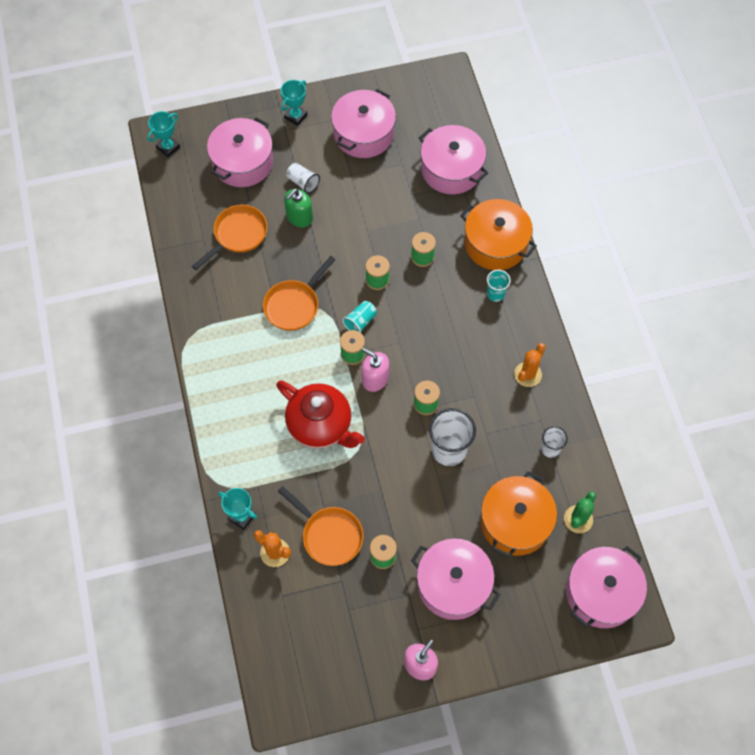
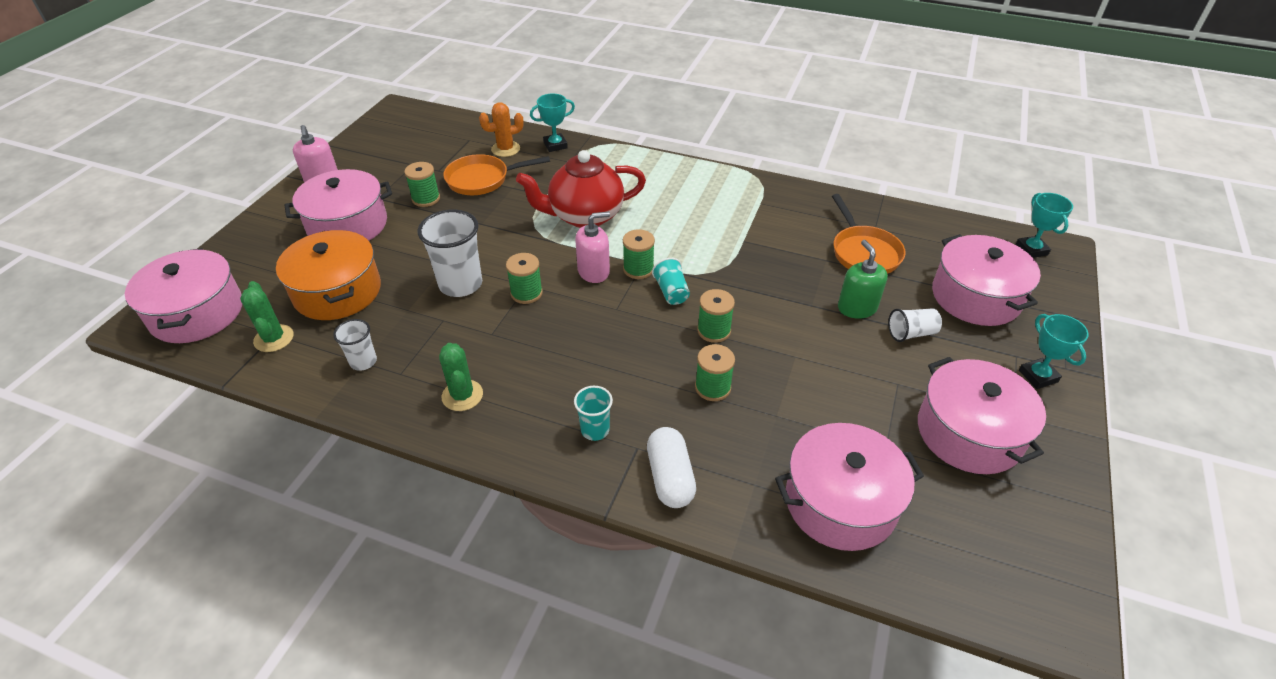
camera: 125 degrees right, 20 degrees down
(294, 305) = (736, 254): orange pan -> none
(495, 244) = (670, 477): orange pot -> white capsule
(528, 374) = (462, 395): orange cactus -> green cactus

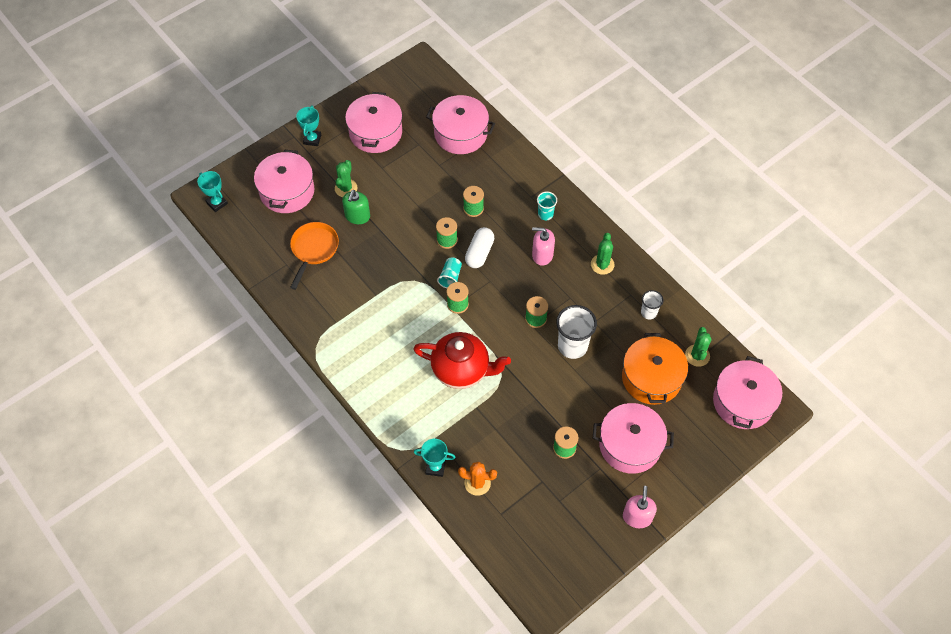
camera: 150 degrees left, 15 degrees up
(482, 179) = (513, 450): orange pan -> none
(593, 271) = (486, 316): pink soap dispenser -> pink soap dispenser (542, 255)
(670, 477) = (525, 176): white capsule -> white capsule (479, 253)
(911, 333) = (346, 188): white cup -> green cactus
(1031, 250) = (217, 203): turquoise trophy -> turquoise trophy turned 60 degrees counterclockwise

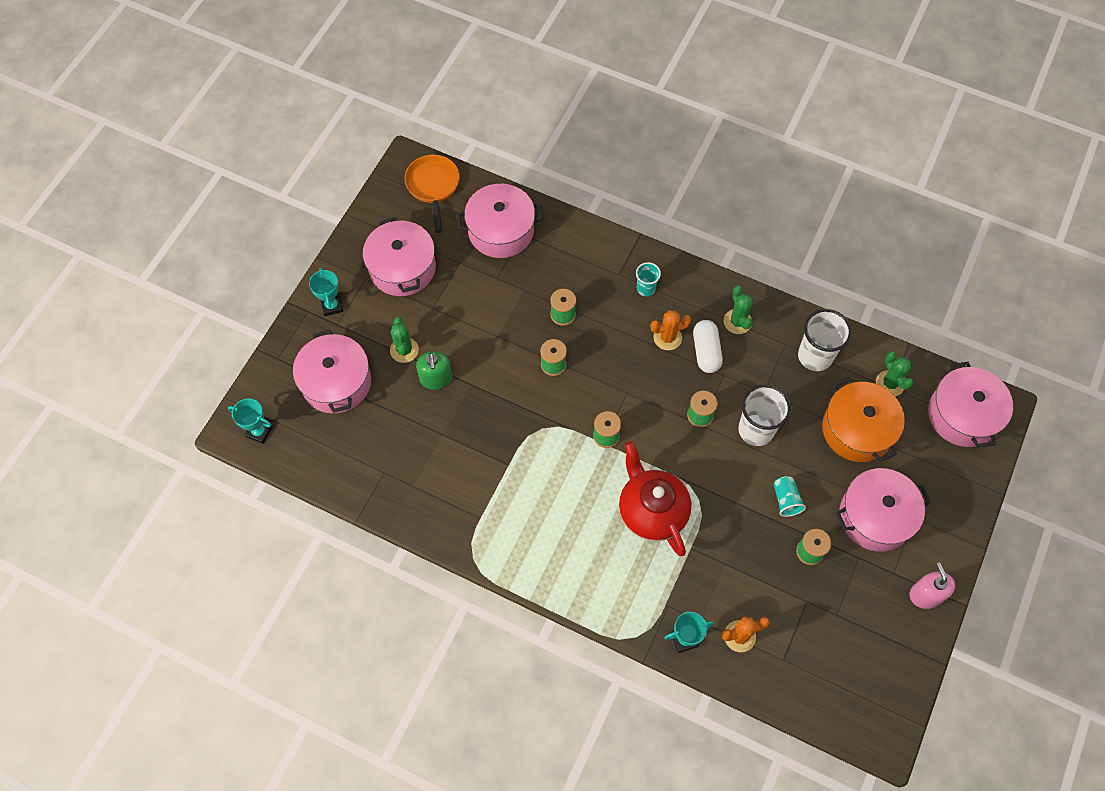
camera: 25 degrees left, 5 degrees up
(313, 249) = (406, 440): orange pan -> orange pan (433, 186)
(450, 277) = (581, 407): turquoise cup -> turquoise cup (786, 500)
(461, 370) = (651, 511): red teapot -> red teapot turned 105 degrees counterclockwise
(479, 253) = (598, 364): white capsule -> white capsule (706, 351)
(542, 255) = (667, 338): pink soap dispenser -> orange cactus
(648, 312) = (815, 356): white cup -> white cup, size x1.81

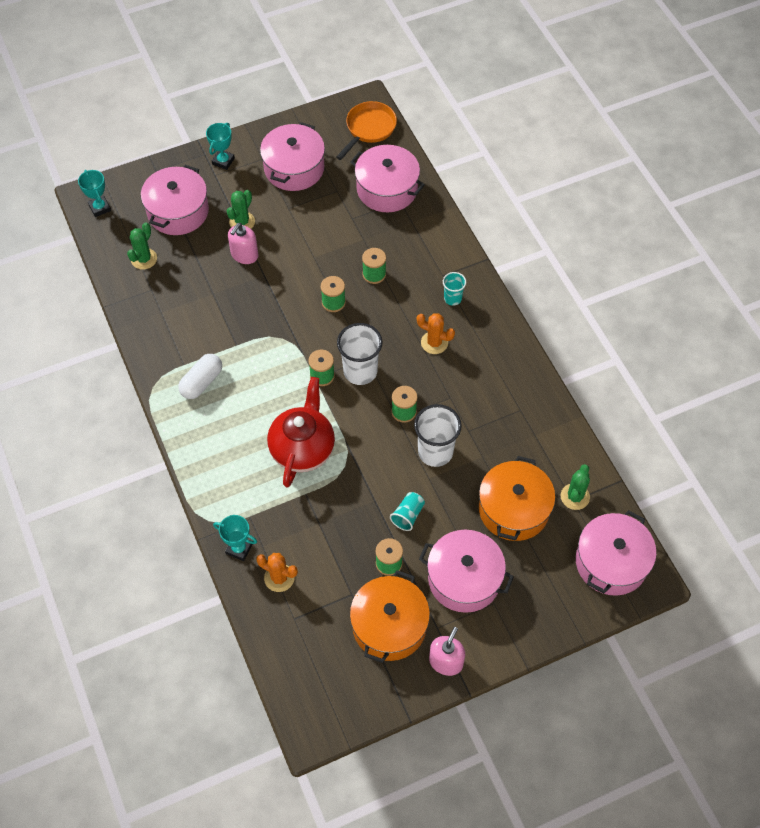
camera: 40 degrees right, 5 degrees down
(436, 378) = (244, 255): green soap dispenser -> pink soap dispenser
(706, 351) = (453, 372): white capsule -> white capsule (202, 382)
(737, 321) = (499, 369): green cactus -> green cactus (144, 259)
(815, 356) = (534, 435): white cup -> white cup (360, 371)
(858, 602) = (389, 625): none -> orange pot

